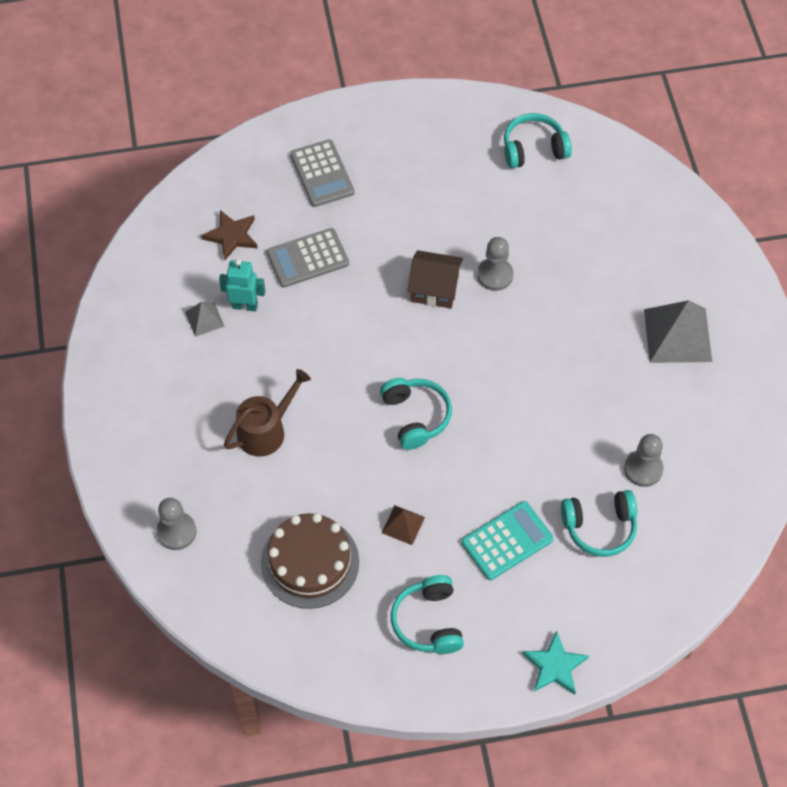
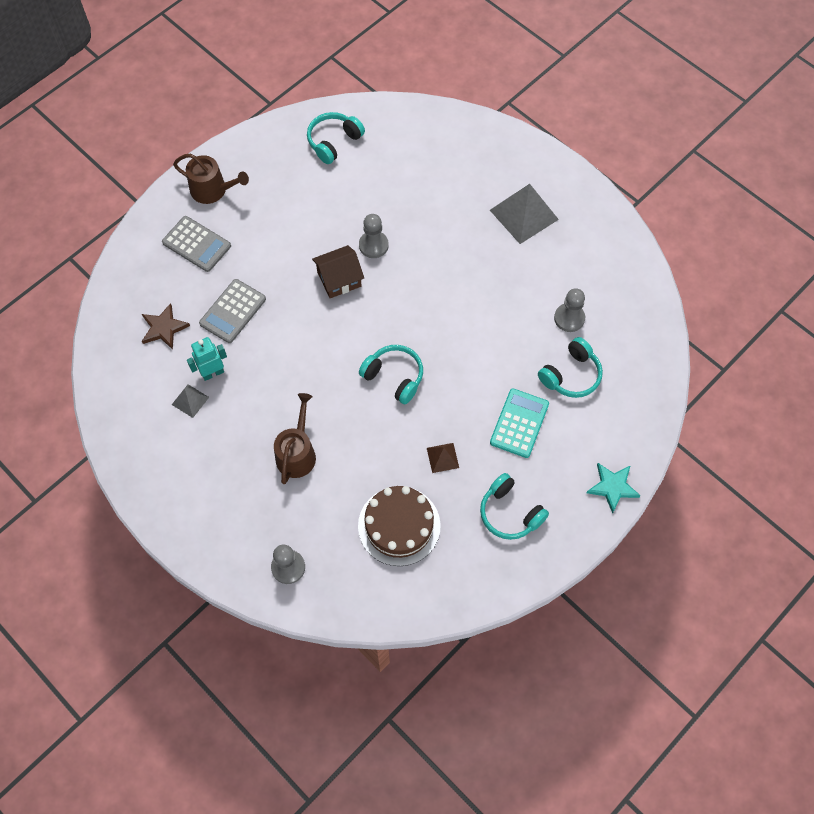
camera: 35 degrees left, 5 degrees up
(376, 130) = (212, 190): none -> brown watering can

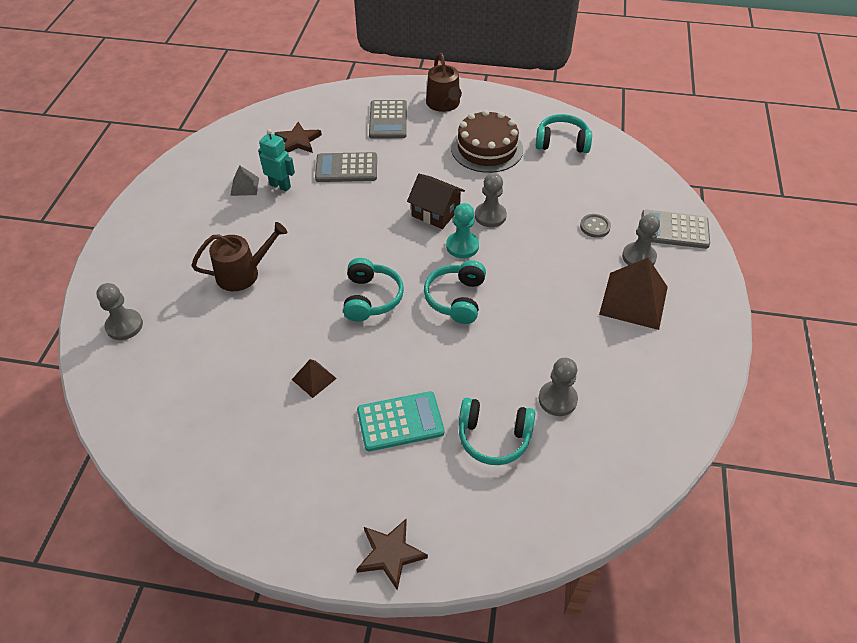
camera: 55 degrees right, 15 degrees down
(390, 284) = (462, 246): none -> turquoise pawn
(399, 526) = (216, 383): brown cake -> brown cake (487, 148)
(439, 186) = (595, 227): none -> grey button
(482, 141) = (674, 230): none -> grey calculator
(489, 182) = (639, 257): none -> grey pawn
(510, 513) = (291, 469): turquoise headphones -> turquoise headphones (456, 299)
(524, 214) = (634, 300): grey pyramid -> brown pyramid
(612, 487) = (390, 554): turquoise star -> brown star

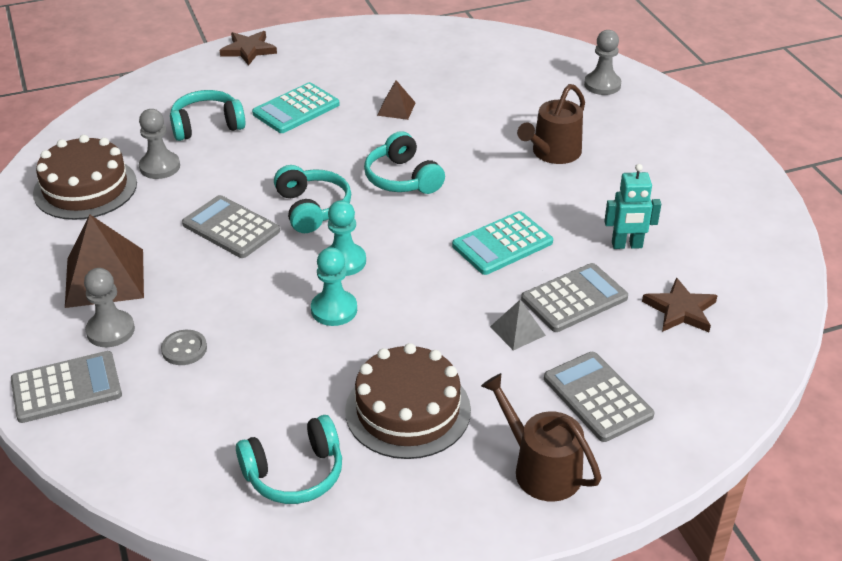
camera: 150 degrees right, 10 degrees down
(245, 186) = (665, 229): grey pyramid -> grey pyramid (517, 331)
(352, 217) = (502, 244): none -> turquoise calculator
(435, 212) = (407, 287): brown house -> none
(490, 216) = (334, 310): grey pawn -> turquoise pawn
(525, 306) = (231, 228): none -> grey calculator
(630, 402) = (85, 188): none -> brown cake

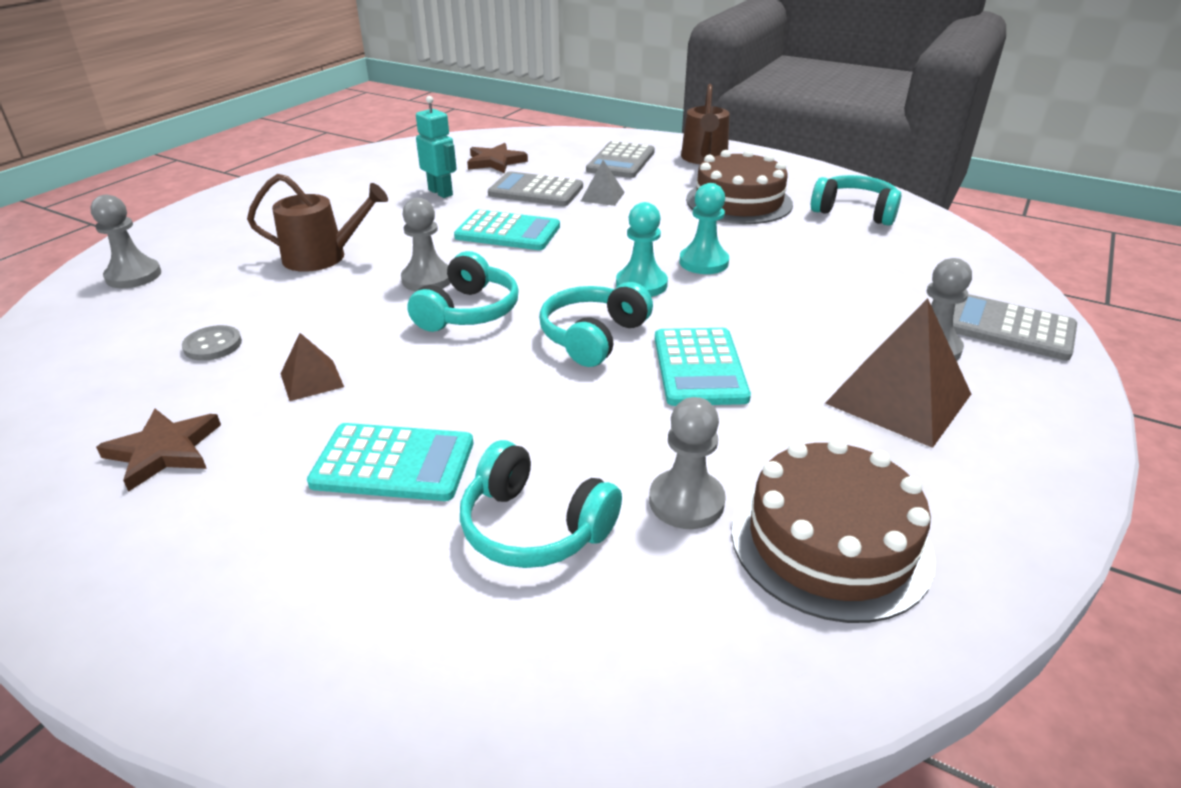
camera: 130 degrees left, 5 degrees down
(184, 349) = (866, 301): grey button -> grey button (213, 345)
(231, 228) = (699, 367): grey calculator -> turquoise calculator
(248, 50) = (212, 660): brown star -> brown star (164, 451)
(466, 180) = (427, 279): none -> grey pawn

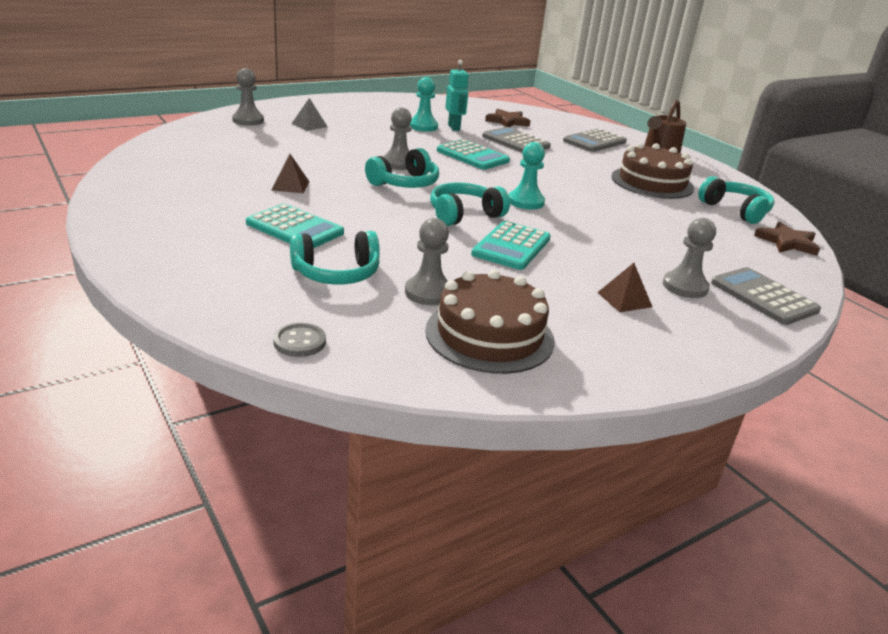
camera: 25 degrees right, 5 degrees down
(164, 451) = (196, 190): brown star -> brown star (787, 242)
(213, 345) = (257, 158): grey button -> grey button (299, 342)
(322, 257) = (352, 138): brown watering can -> none
(534, 527) = (336, 273): turquoise headphones -> turquoise headphones turned 75 degrees counterclockwise
(602, 196) = (557, 155): grey pyramid -> grey pyramid (309, 125)
(703, 262) = (582, 204): turquoise pawn -> turquoise pawn (423, 126)
(898, 398) = (624, 299): brown pyramid -> brown pyramid, size x0.50

